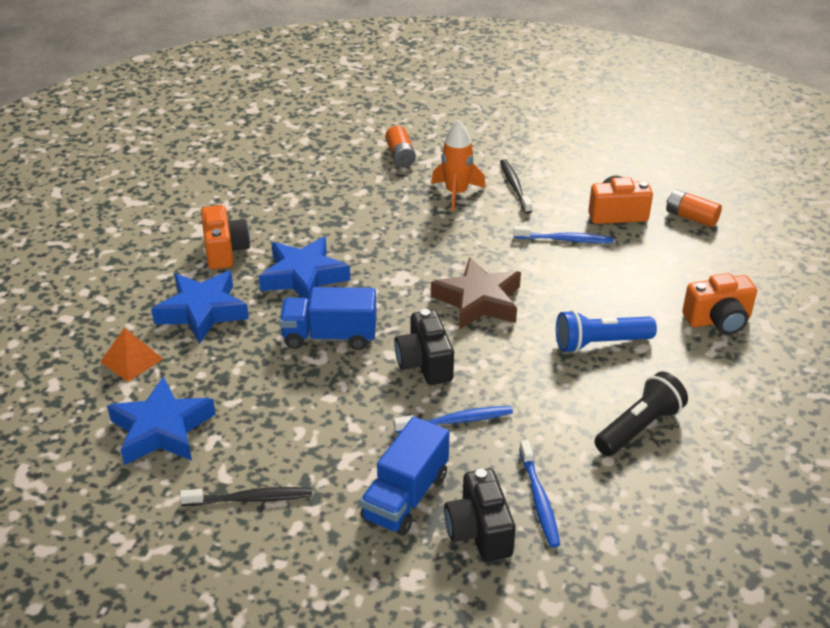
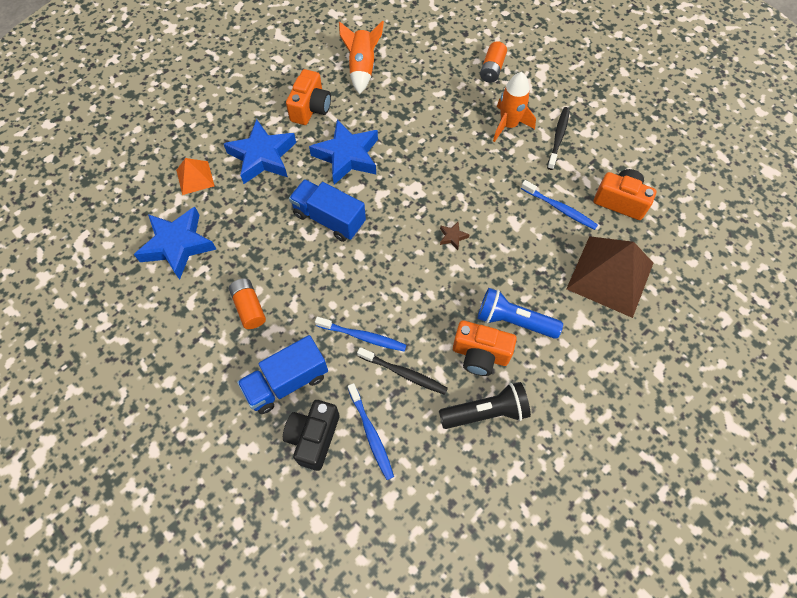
camera: 30 degrees right, 25 degrees up
(250, 499) = (194, 330): black toothbrush -> black toothbrush (404, 373)
(256, 199) = (362, 68): none -> orange rocket
(425, 363) = (376, 275): black camera -> none
(478, 301) = (452, 237): brown star -> brown star, size x0.41
(539, 499) = (371, 434): blue toothbrush -> blue toothbrush turned 45 degrees counterclockwise
(658, 272) = (610, 275): none -> brown pyramid
(691, 217) = (680, 233): orange battery -> orange battery (249, 307)
(718, 320) = (623, 346): orange camera -> orange camera (480, 354)

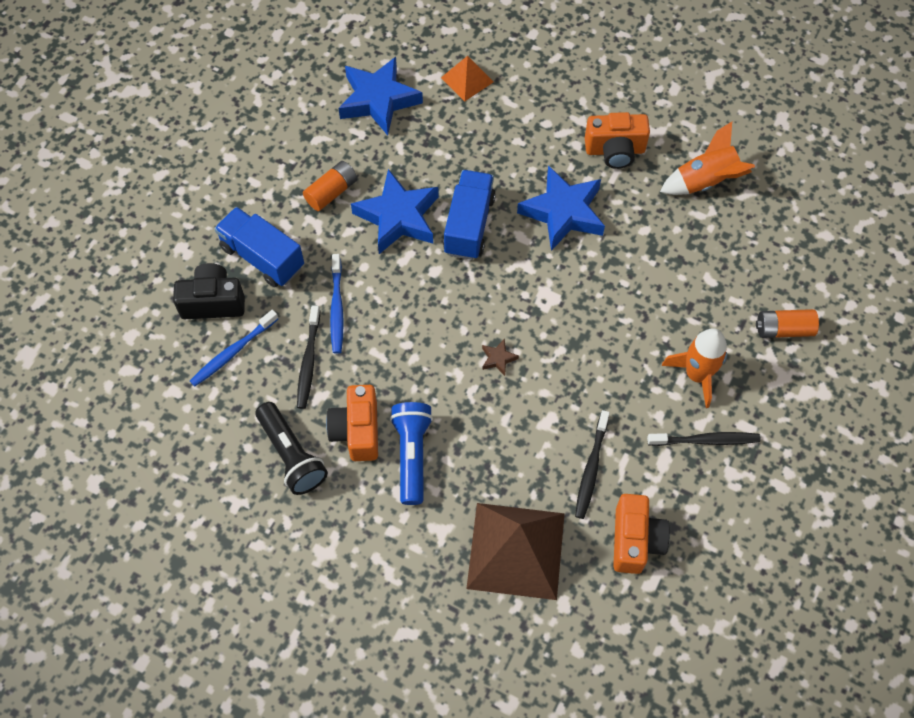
camera: 70 degrees right, 0 degrees up
(263, 157) = (523, 130): blue star -> blue star (398, 217)
(560, 208) = (591, 469): blue toothbrush -> black toothbrush

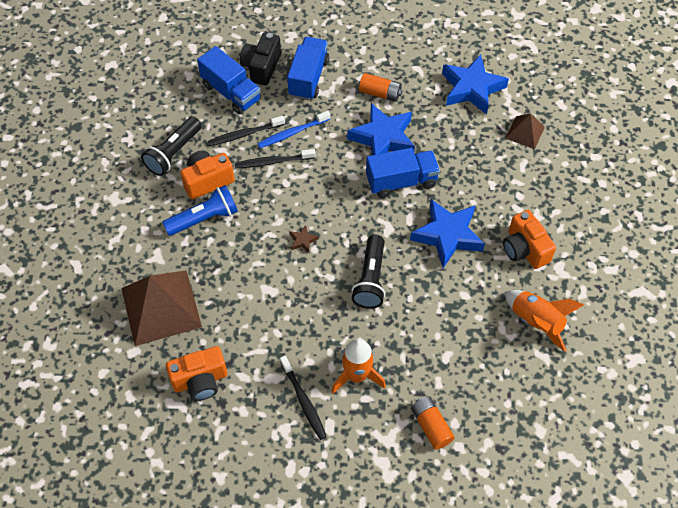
camera: 65 degrees right, 5 degrees down
(213, 302) = (261, 67): black camera -> black camera turned 135 degrees counterclockwise
(233, 352) = (231, 92): blue toothbrush -> blue truck
(467, 79) = (525, 132): orange pyramid -> brown pyramid
(583, 310) = (370, 279): none -> black flashlight
(591, 469) = (244, 331): black toothbrush -> black toothbrush (273, 162)

